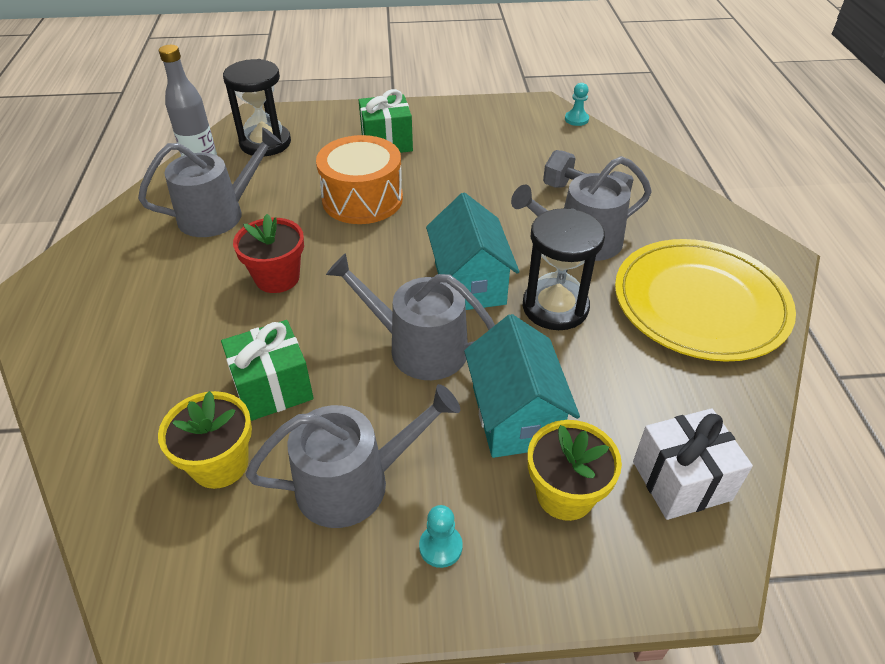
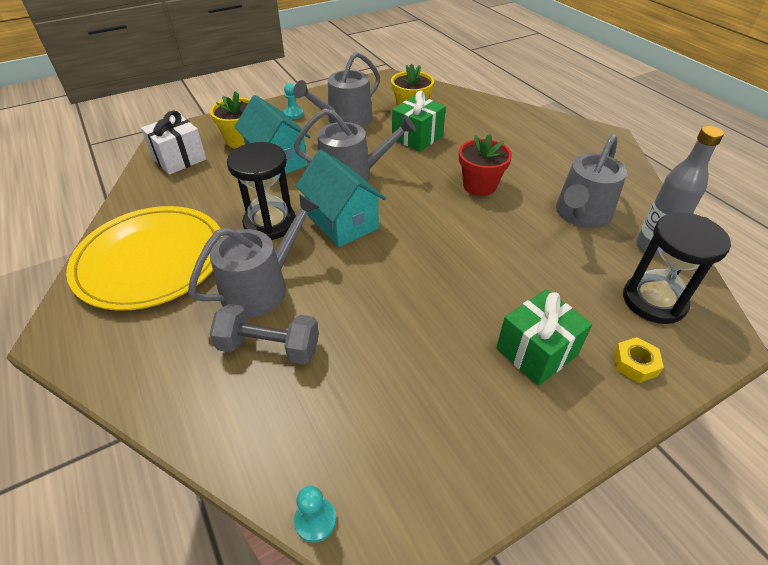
camera: 155 degrees right, 0 degrees up
(330, 121) = (635, 364): none -> yellow nut
(362, 199) = (486, 266): orange drum -> none

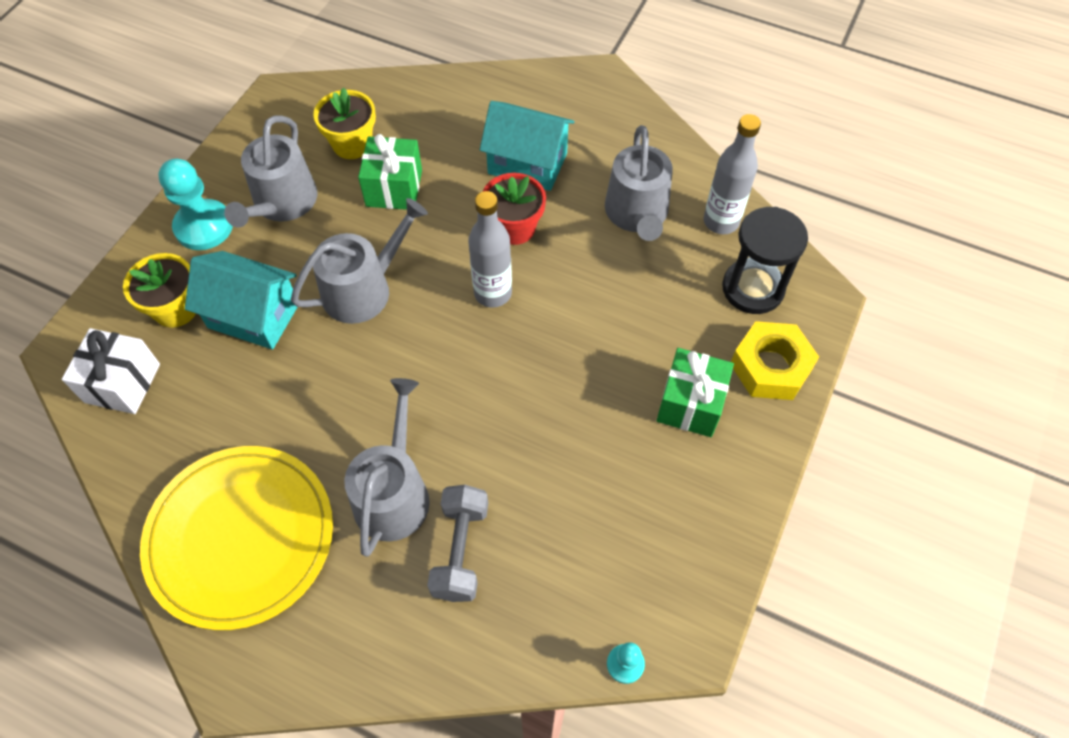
camera: 35 degrees left, 15 degrees up
(269, 347) = (460, 550): grey dumbbell -> grey dumbbell turned 60 degrees counterclockwise
(270, 223) = (330, 411): black hourglass -> none
(293, 114) = (204, 227): turquoise pawn -> turquoise pawn, size x1.96
(342, 221) = (407, 361): turquoise house -> turquoise house (527, 163)
(433, 212) = (493, 293): none -> grey bottle
(635, 364) = (770, 367): yellow nut -> yellow nut, size x1.87

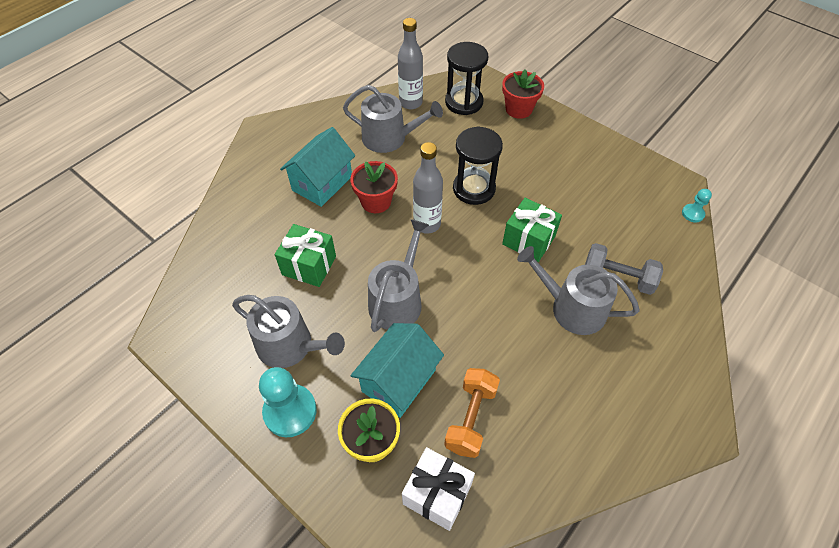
camera: 75 degrees left, 5 degrees down
(215, 399) = (470, 418): none -> orange dumbbell
(240, 537) = (594, 411): yellow plate -> none
(352, 144) = (250, 286): yellow flower pot -> none
(364, 289) = (398, 300): grey watering can -> grey watering can turned 45 degrees clockwise
(575, 336) = (474, 189): none -> black hourglass
(690, 404) = (535, 148): green gift -> green gift (528, 240)
(770, 367) = (518, 109): yellow nut -> red flower pot

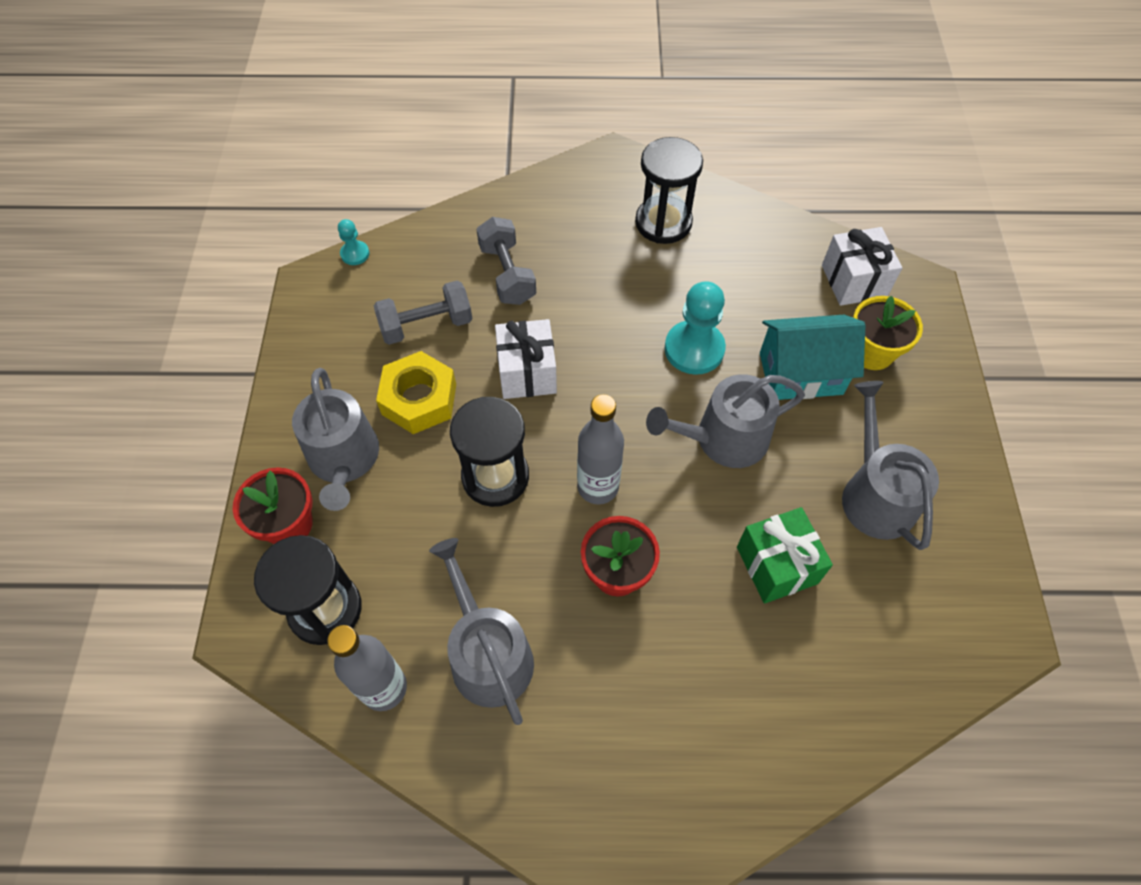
camera: 130 degrees left, 5 degrees up
(290, 411) = (924, 436): turquoise pawn -> turquoise pawn (694, 349)
(322, 183) = (650, 670): turquoise house -> none
(470, 418) = (771, 298): orange dumbbell -> none
(528, 240) = (527, 373): green gift -> white gift
(551, 186) = (419, 399): none -> yellow nut
(572, 308) = (581, 290): grey watering can -> grey watering can (344, 460)
(599, 406) = (663, 222): none -> black hourglass
(604, 216) = (426, 325): none -> grey dumbbell

